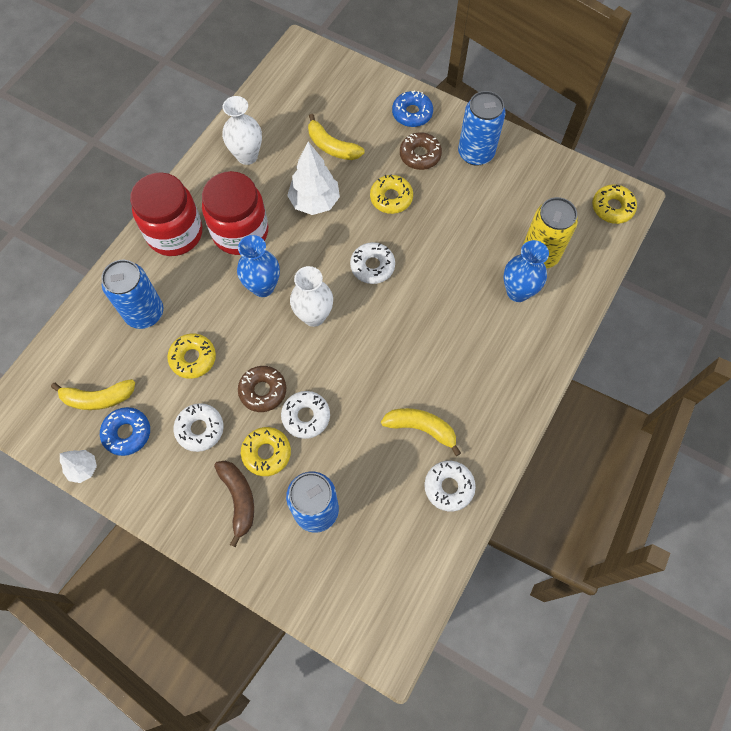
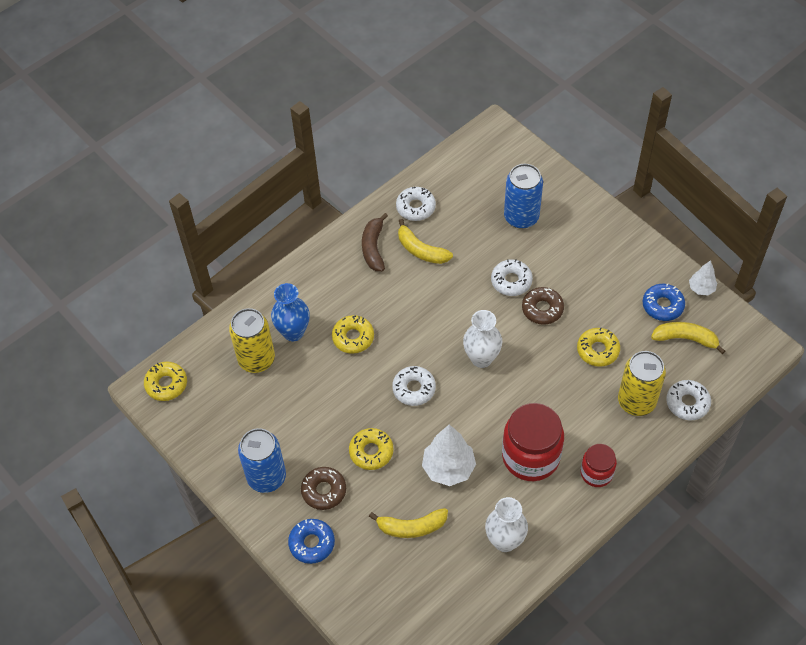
camera: 160 degrees left, 10 degrees down
(144, 313) = (636, 401): blue can -> yellow can
(175, 233) = (596, 473): red jar -> red jar, size x0.56
(200, 429) = (601, 293): white donut -> white donut (687, 403)
(239, 499) = (579, 238): brown banana -> brown banana (373, 248)
(263, 287) = (521, 396): blue vase -> none
(266, 453) = (550, 263): yellow donut -> yellow donut (353, 337)
(332, 146) = (411, 527): yellow banana -> yellow banana turned 120 degrees clockwise

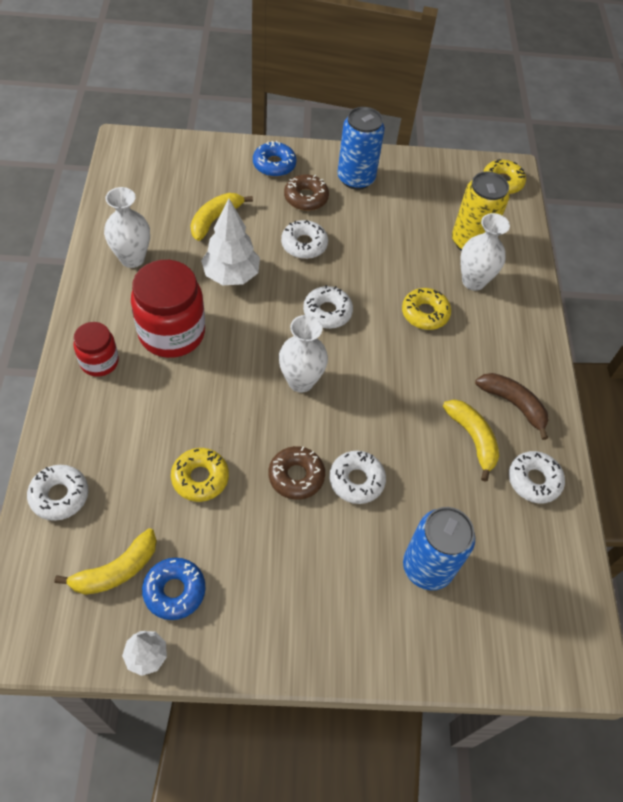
camera: 125 degrees right, 0 degrees up
(293, 332) = (473, 281): blue vase -> white vase
(371, 452) = (304, 244): yellow donut -> white donut
(421, 250) = (472, 439): yellow banana -> yellow banana turned 75 degrees clockwise
(636, 401) = (115, 456): yellow can -> none

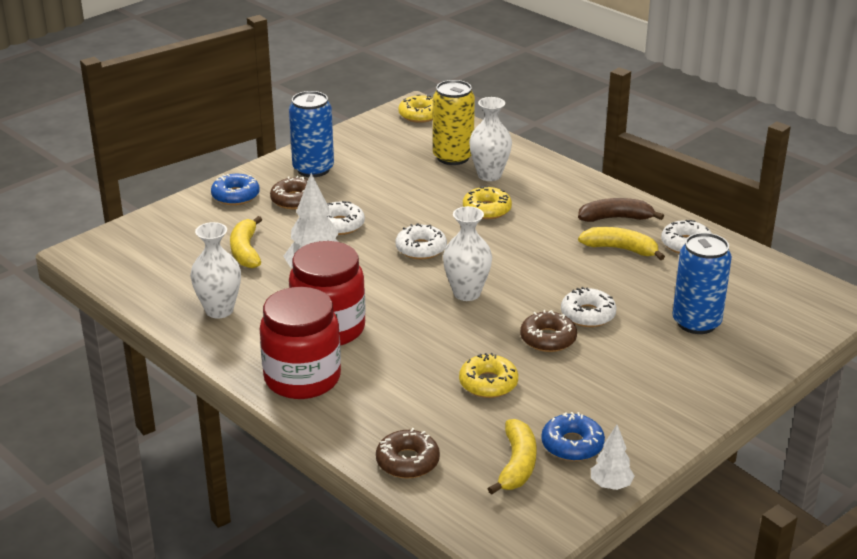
camera: 40 degrees left, 25 degrees down
(59, 496) = (407, 461): white donut -> brown donut
(99, 362) = (302, 378): red jar -> red jar, size x1.78

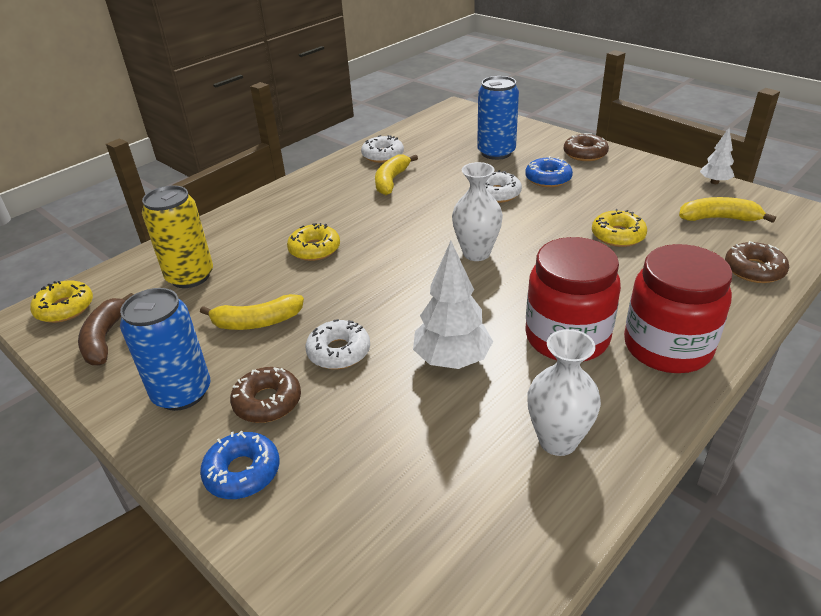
camera: 90 degrees left, 5 degrees up
(245, 251) = (405, 435): yellow banana -> yellow banana (257, 322)
(421, 249) = (394, 286): white donut -> none
(489, 175) = (240, 251): white vase -> none
(548, 339) = (539, 210): brown donut -> brown donut (585, 154)
(572, 445) = (678, 197): blue donut -> blue donut (548, 179)
(616, 218) = (338, 183): brown banana -> brown banana (105, 338)

